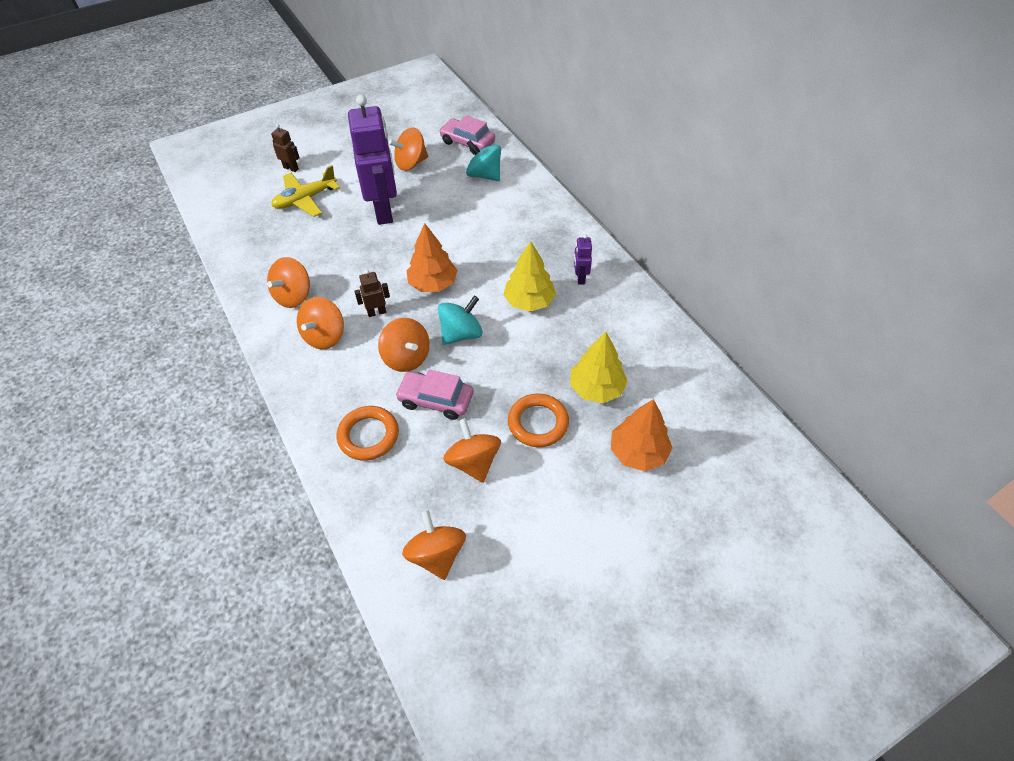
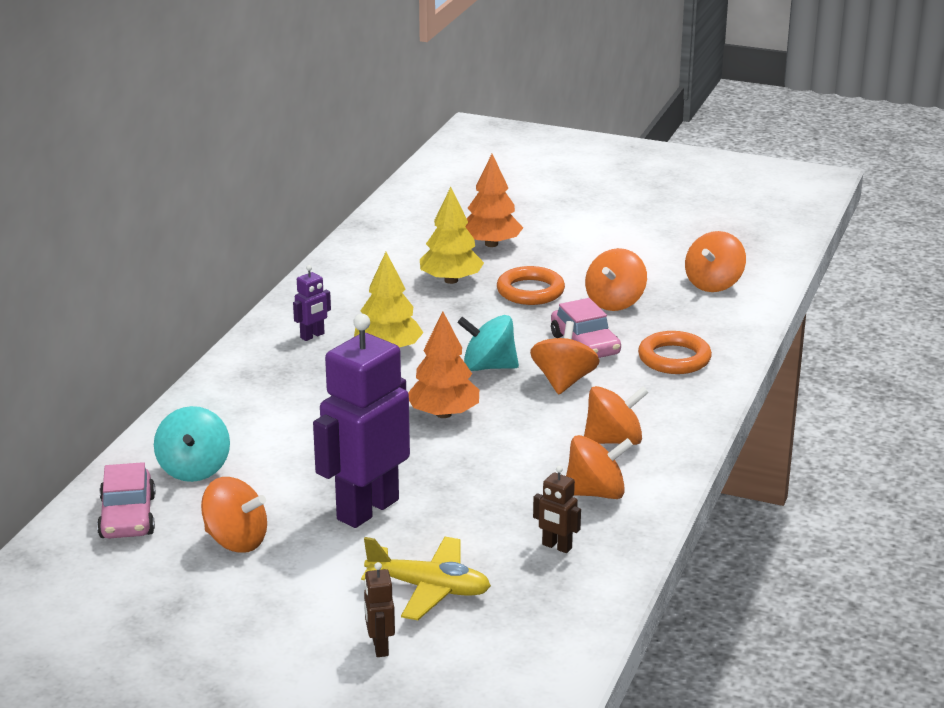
camera: 130 degrees left, 25 degrees down
(376, 312) = (535, 427): brown robot -> brown robot (556, 546)

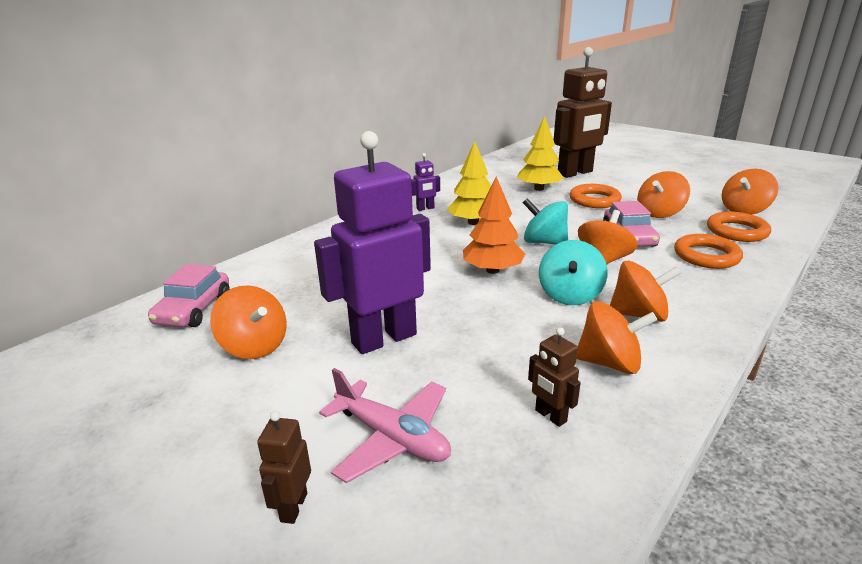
camera: 20 degrees right, 0 degrees up
(194, 469) = (275, 281): turquoise spinning top -> turquoise spinning top (569, 295)
(429, 588) = (392, 438): yellow plane -> pink plane
(491, 244) = (575, 173): orange tree -> brown robot
(705, 318) = (737, 231): none -> orange ring

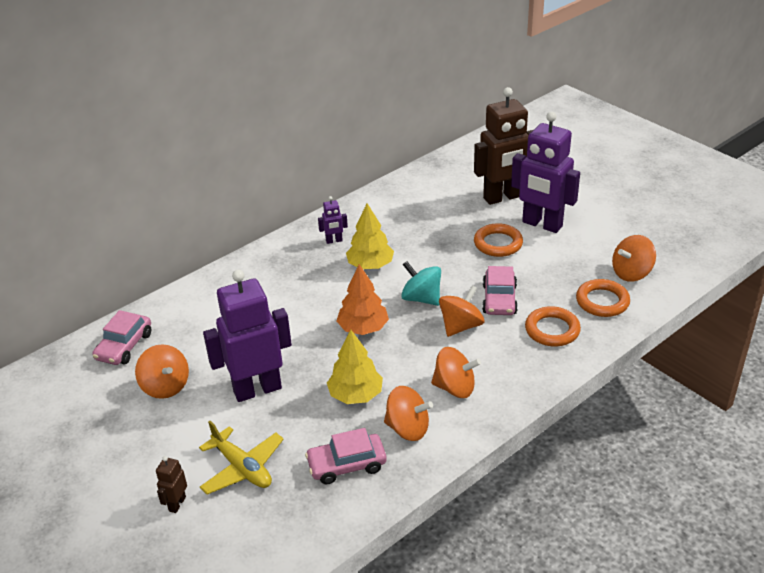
camera: 10 degrees right, 10 degrees up
(392, 438) = (242, 468): pink plane -> yellow plane
(538, 189) = (453, 220): yellow tree -> yellow tree (355, 395)
(550, 416) = (347, 465): brown robot -> pink car
(569, 295) = (412, 362): turquoise spinning top -> none
(626, 186) = (542, 224): none -> purple robot
(659, 213) = (548, 269): orange spinning top -> none

